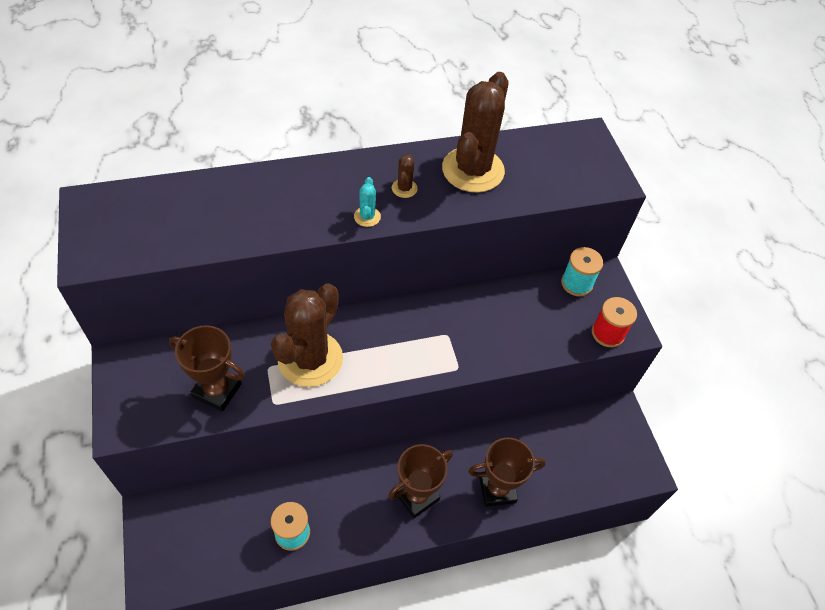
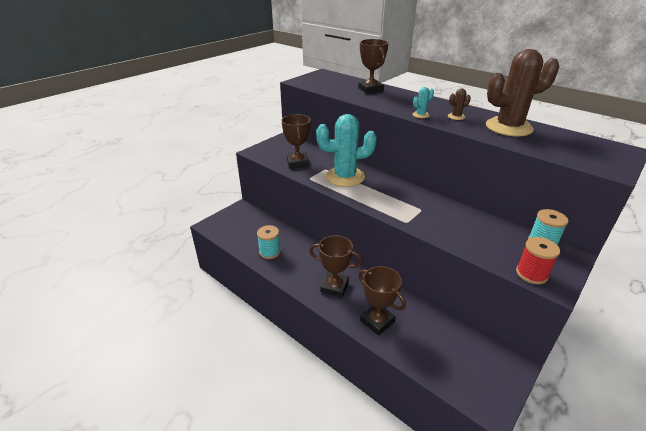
camera: 60 degrees right, 20 degrees down
(229, 200) = (370, 90): none -> brown trophy
(310, 359) = (345, 177): brown cactus -> turquoise cactus

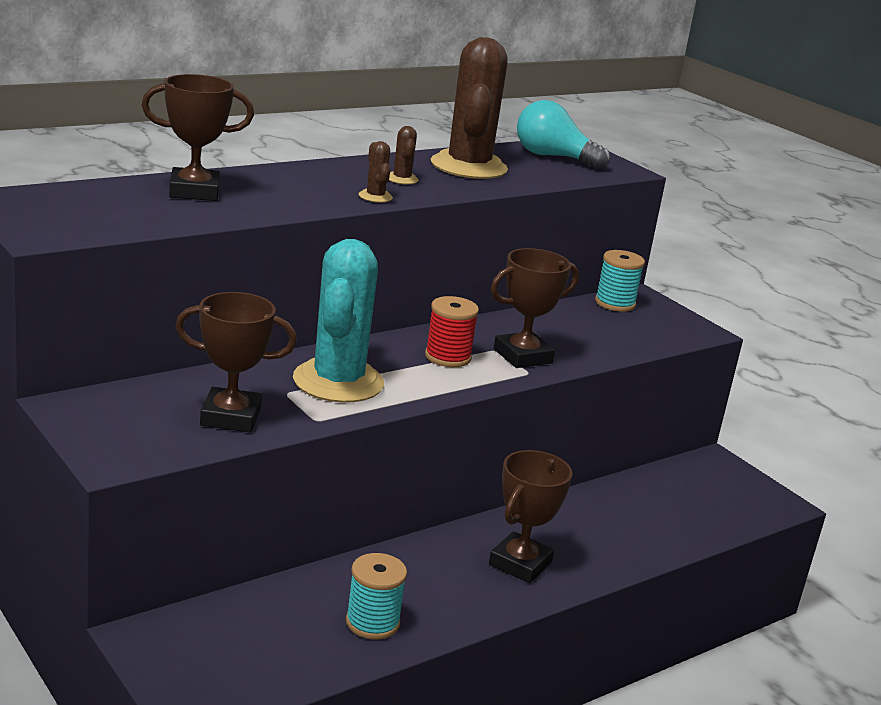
camera: 80 degrees left, 10 degrees down
(377, 321) = (617, 543): brown trophy -> brown trophy (522, 356)
(420, 115) = (375, 196): turquoise cactus -> brown cactus
(531, 274) = (678, 334): red spool -> red spool (448, 357)
(581, 146) = (553, 157): none -> turquoise light bulb

